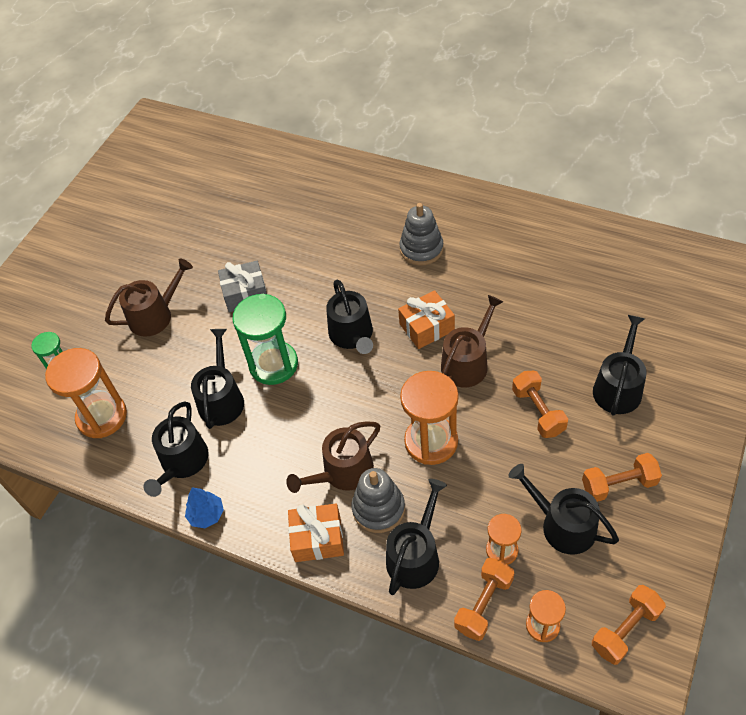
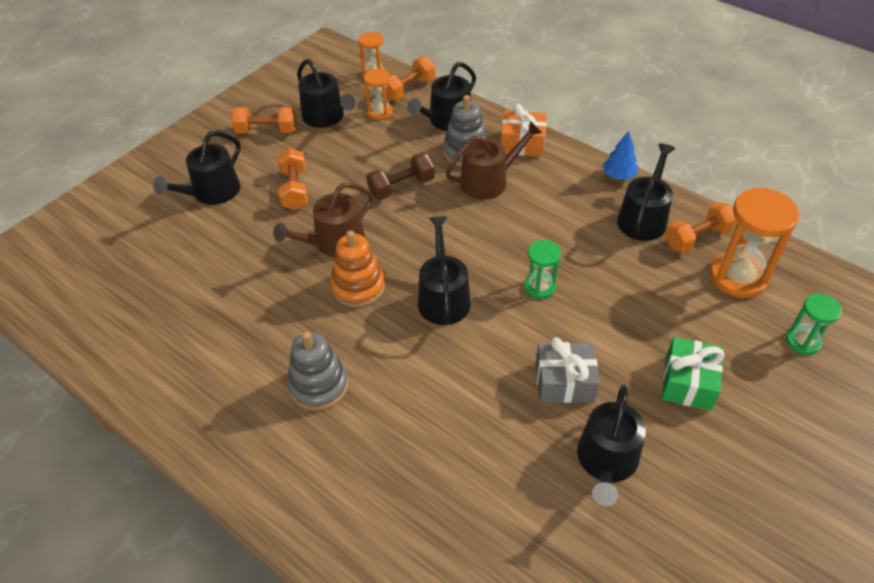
camera: 170 degrees left, 5 degrees down
(155, 315) = (688, 382): brown watering can -> green gift
(222, 399) = (601, 265): black watering can -> black watering can (606, 462)
(273, 364) = (540, 287): green hourglass -> green hourglass, size x0.55
(426, 327) = (358, 287): orange gift -> orange stacking toy
(431, 441) = (401, 187): orange hourglass -> brown dumbbell
(625, 629) = (322, 64): orange dumbbell -> orange dumbbell (697, 238)

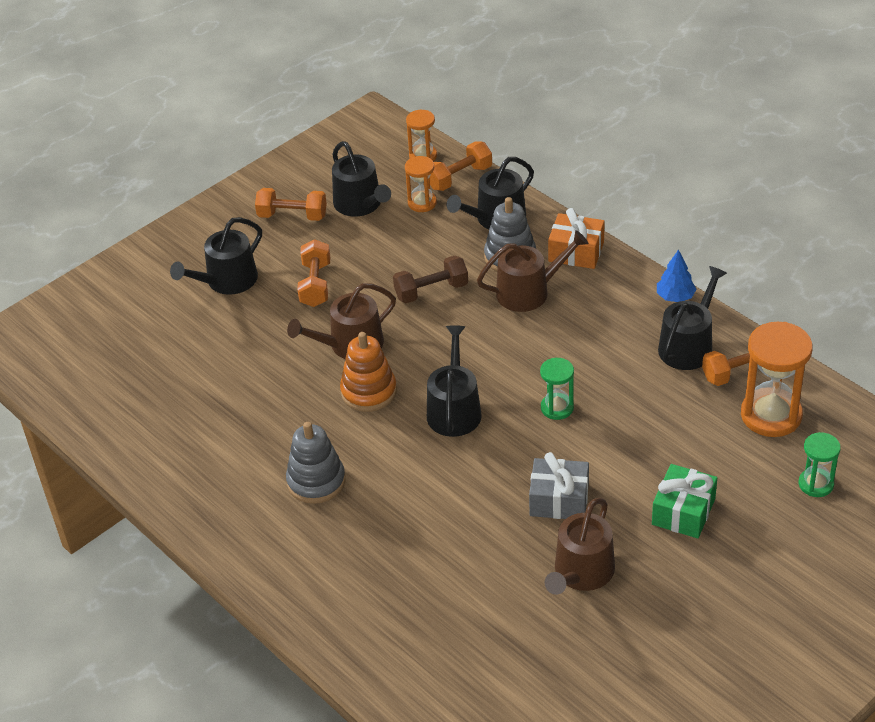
camera: 10 degrees right, 5 degrees down
(606, 462) = (581, 573): black watering can -> brown watering can

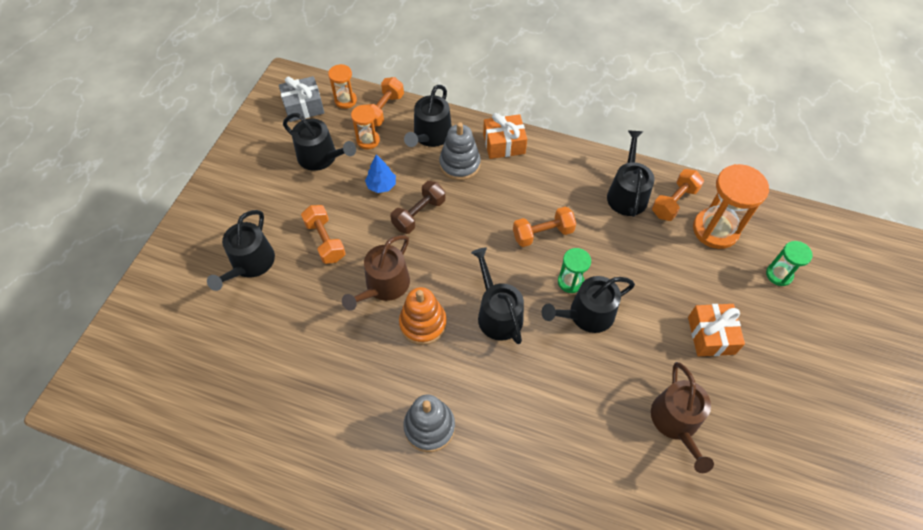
camera: 30 degrees left, 15 degrees up
(292, 216) = (272, 185): orange dumbbell -> orange dumbbell (542, 233)
(529, 291) = (491, 189): brown watering can -> none
(552, 444) = (586, 314): none -> black watering can
(559, 500) = (621, 363): grey gift -> grey gift (304, 106)
(675, 297) = (593, 157): blue tree -> blue tree (381, 185)
(683, 511) = (711, 335): green gift -> orange gift

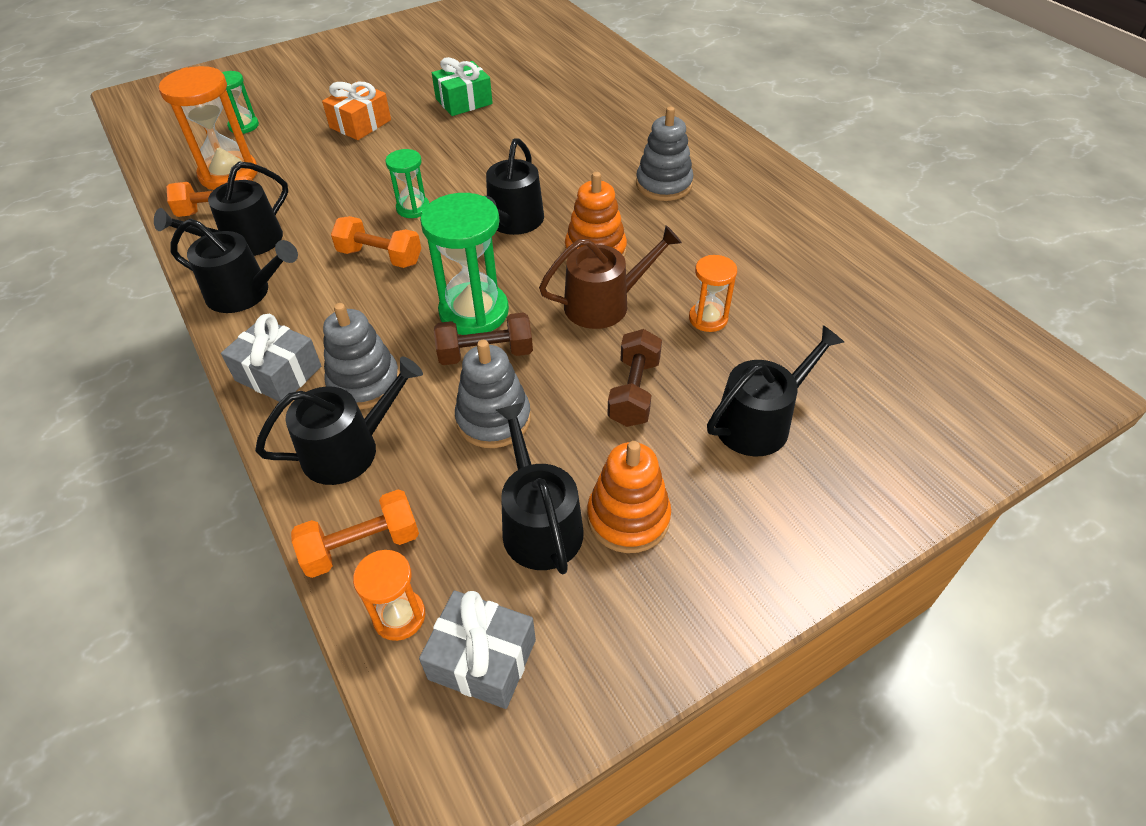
camera: 140 degrees left, 10 degrees down
(285, 181) = (628, 517): none -> orange stacking toy
(325, 241) = (634, 392): orange dumbbell -> brown dumbbell
(368, 140) = (442, 504): orange hourglass -> orange hourglass (708, 318)
(381, 185) = (493, 419): blue tree -> grey stacking toy
(450, 233) = (474, 312): none -> green hourglass
(504, 144) = (278, 373): orange gift -> grey gift
(586, 314) = (435, 181): black watering can -> black watering can (245, 293)
(676, 422) = (464, 101): brown watering can -> green gift

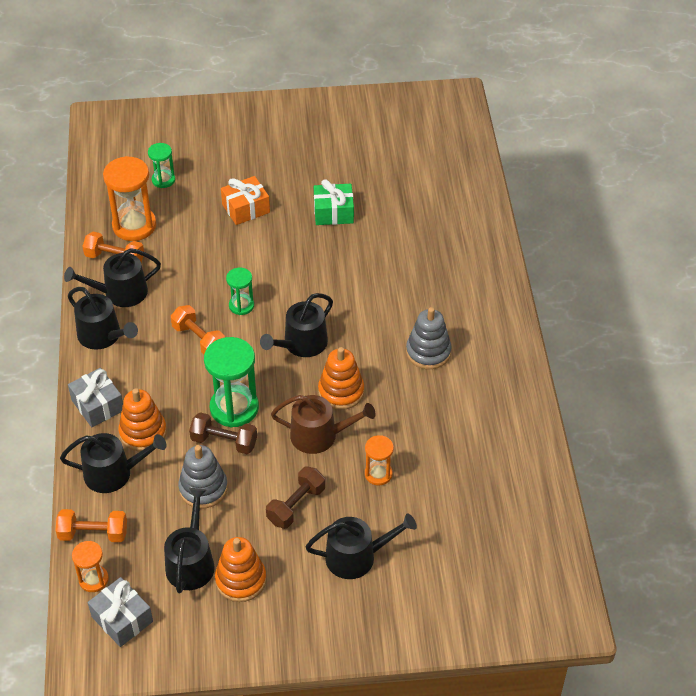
camera: 25 degrees right, 0 degrees up
(364, 383) = (143, 432): grey stacking toy -> orange stacking toy

